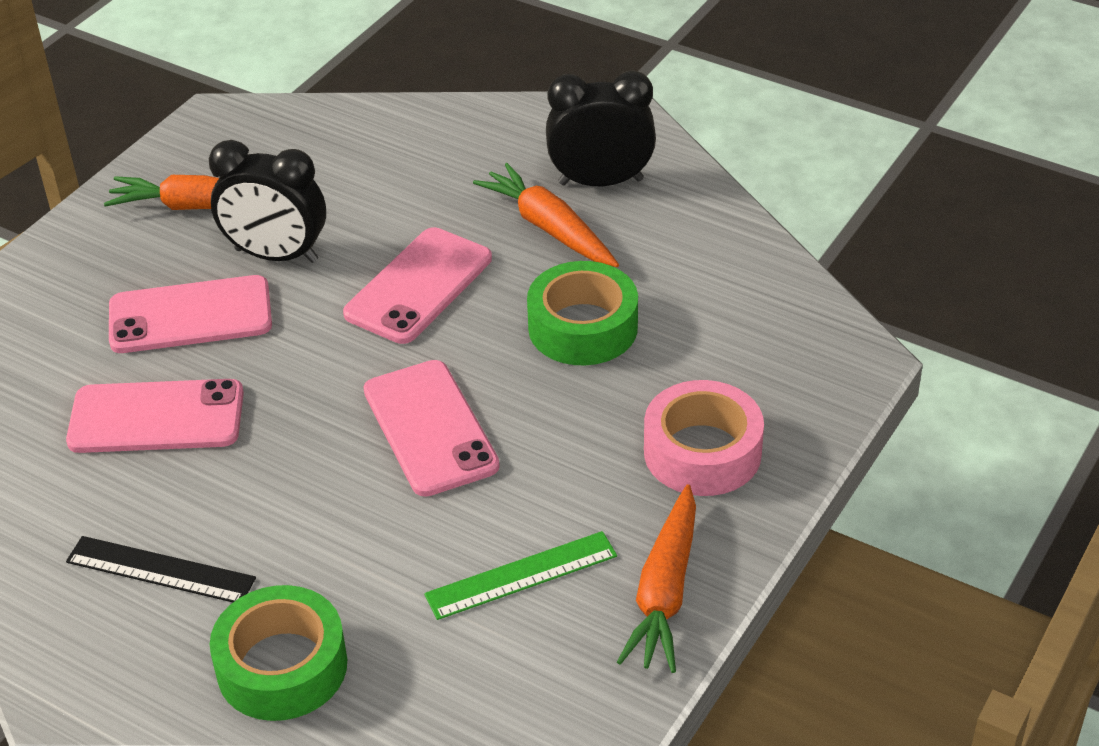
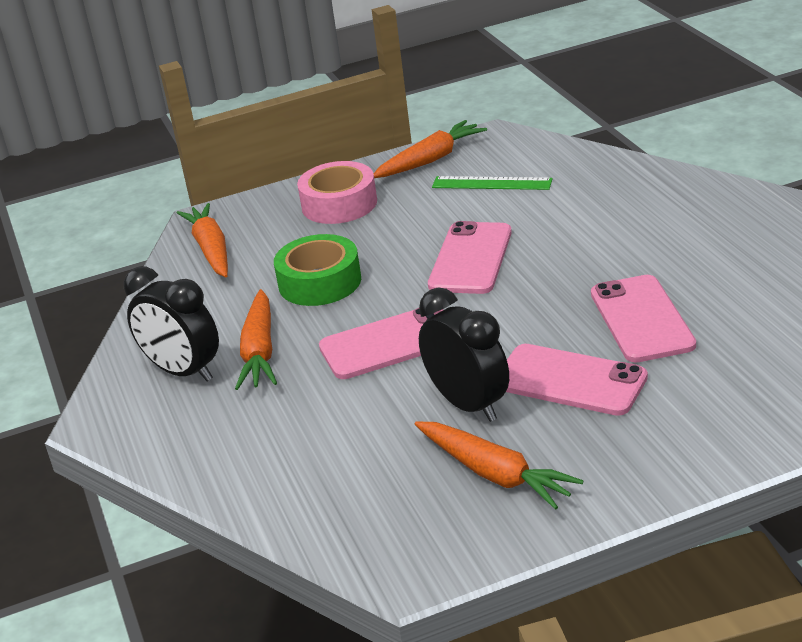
camera: 140 degrees left, 10 degrees down
(156, 417) = (641, 319): pink phone -> pink phone turned 45 degrees clockwise
(160, 570) = (690, 238): black ruler -> none
(282, 666) = (648, 183): green tape -> none
(776, 320) = (211, 249): none -> orange carrot

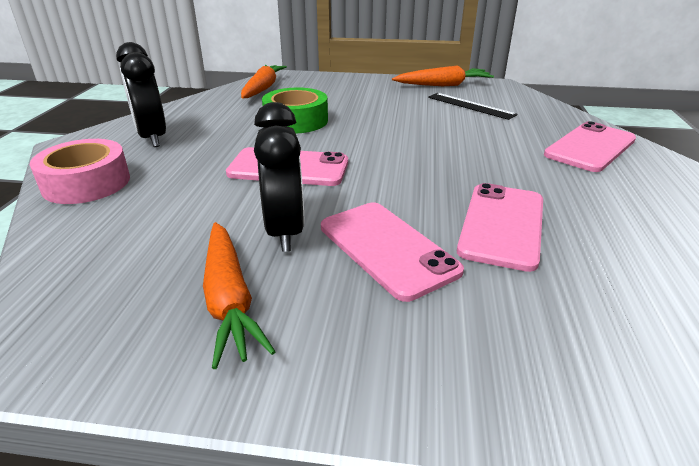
camera: 25 degrees right, 0 degrees up
(260, 351) = (208, 143): orange carrot -> none
(339, 204) = (361, 89): pink tape -> pink tape (86, 183)
(471, 259) = (407, 139): pink phone -> pink phone (590, 147)
(492, 183) = (470, 106): green ruler -> black ruler

